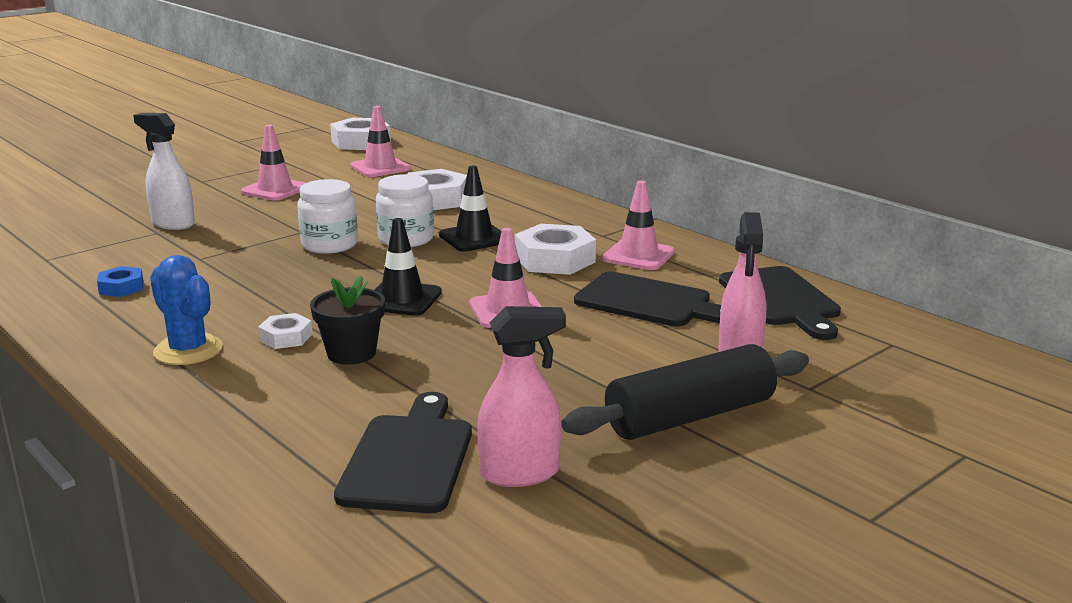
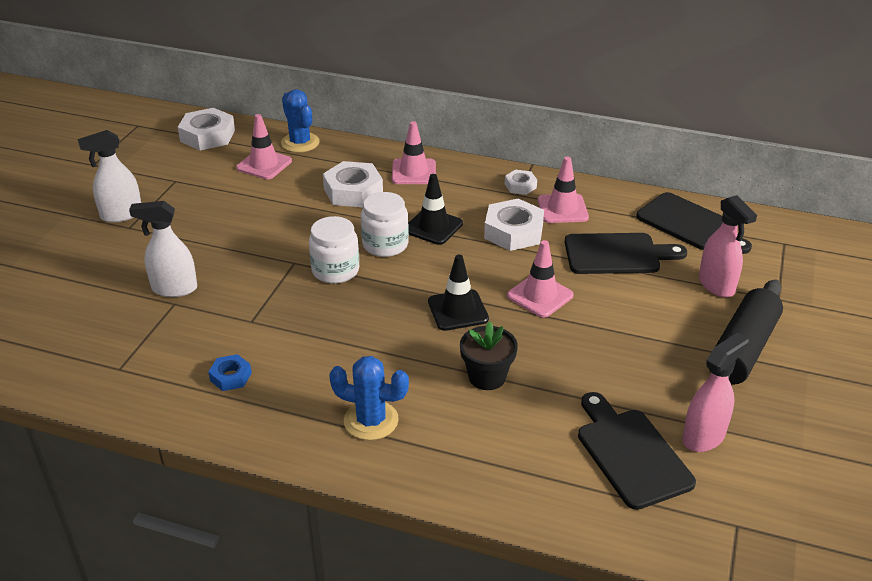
camera: 30 degrees left, 15 degrees up
(209, 173) = (121, 215): none -> white spray bottle
(275, 190) = (209, 219): pink traffic cone -> pink traffic cone (414, 172)
(286, 337) = (424, 380): white nut -> white nut (520, 186)
(436, 161) = (300, 143): none -> blue cactus

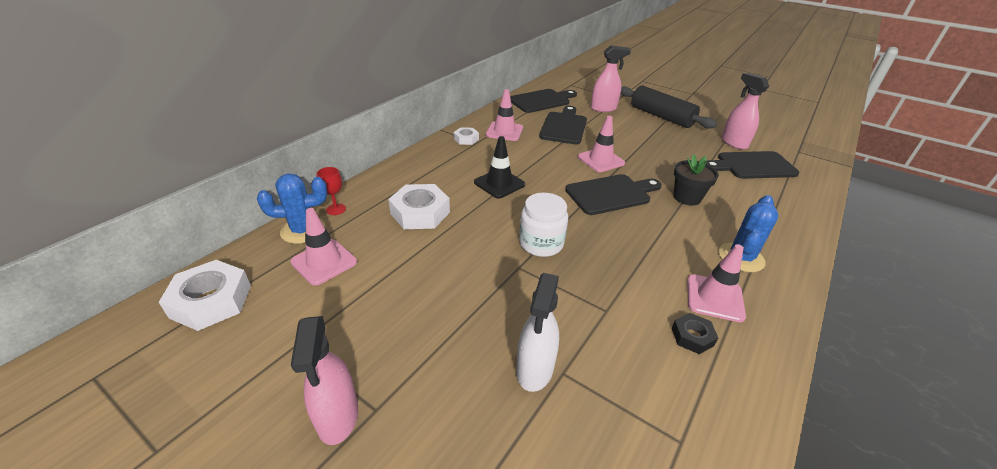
camera: 75 degrees left, 0 degrees up
(121, 215) = (338, 417): white spray bottle -> pink spray bottle
(231, 377) = (692, 336): blue nut -> black nut
(337, 148) = (336, 209): none -> red goblet
(385, 245) = (513, 210): white jar -> none
(414, 172) = (413, 177): pink traffic cone -> pink traffic cone (714, 298)
(458, 310) = (611, 194): black traffic cone -> black cutting board
(513, 232) = (523, 153): white nut -> none

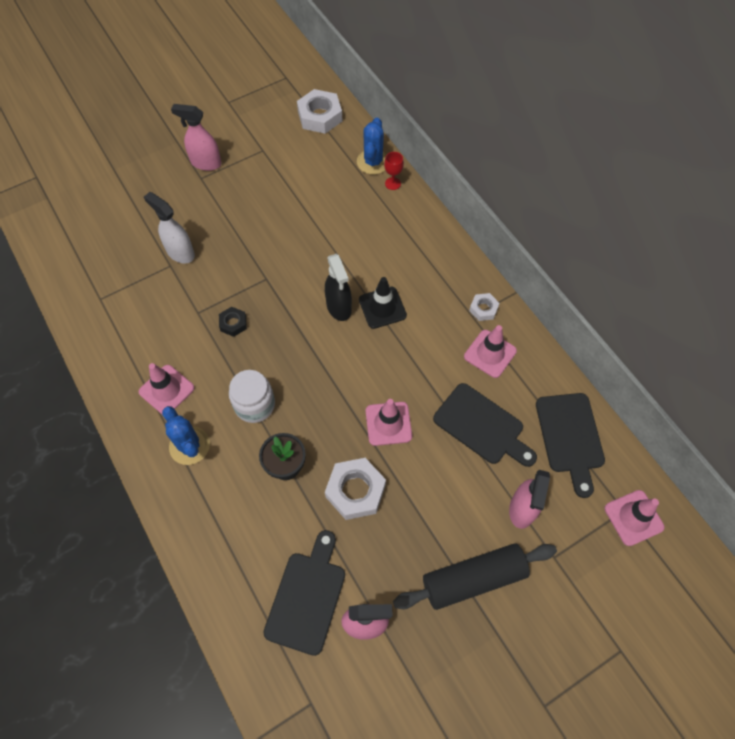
camera: 115 degrees right, 25 degrees up
(324, 262) = (330, 170): pink traffic cone -> pink traffic cone (633, 518)
(420, 213) = (363, 236): white nut -> white nut (355, 491)
(517, 207) = (339, 307): none -> black spray bottle
(541, 243) = (283, 304): white jar -> white jar (254, 405)
(611, 194) = (323, 396): black cutting board -> none
(692, 336) = (148, 350): black nut -> black nut (233, 323)

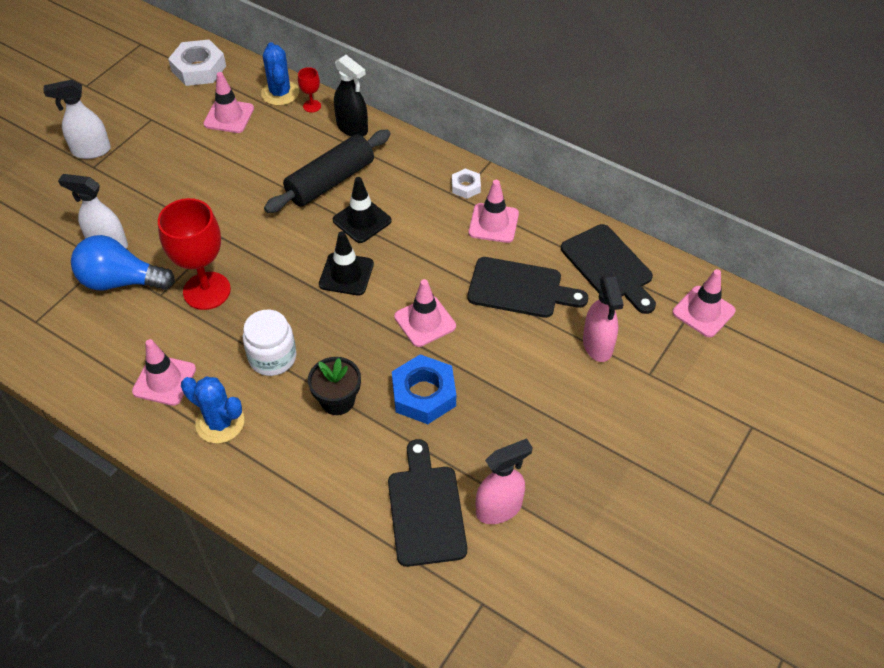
camera: 25 degrees left, 10 degrees down
(175, 289) = (121, 281): none -> blue light bulb
(205, 163) = (91, 151): pink spray bottle -> white spray bottle
(233, 323) = (207, 291): black nut -> red goblet
(323, 169) = (229, 116): none -> pink traffic cone
(339, 307) = (315, 236): black spray bottle -> black spray bottle (352, 128)
(346, 353) = (346, 274): none -> black traffic cone
(355, 491) = (424, 394): white nut -> blue nut
(473, 578) = (583, 423): black rolling pin -> black rolling pin (330, 181)

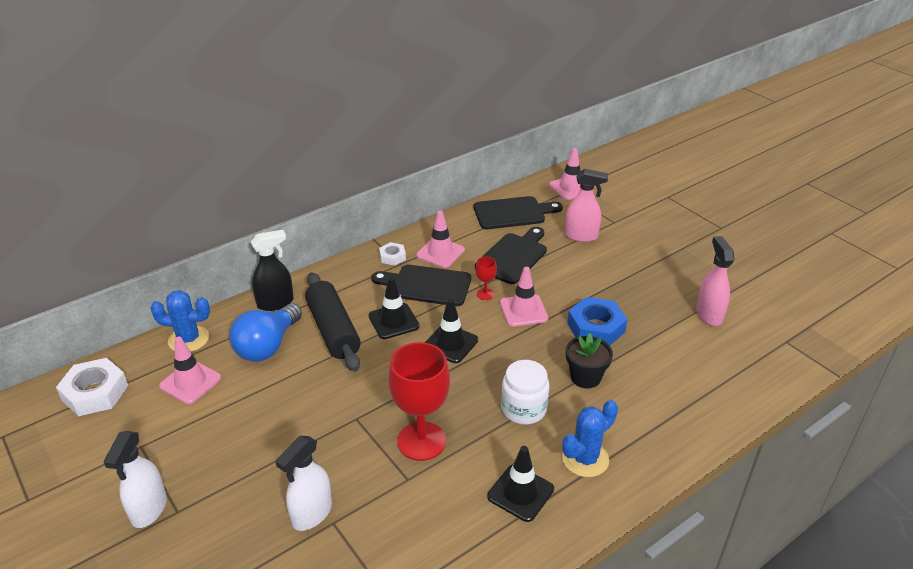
camera: 70 degrees left, 15 degrees down
(121, 281) = (372, 510): blue light bulb -> blue light bulb (268, 346)
(164, 380) = (520, 493): pink traffic cone -> black traffic cone
(312, 106) = (225, 322): red goblet -> red goblet (485, 294)
(426, 510) = (703, 351): black cutting board -> black cutting board (427, 285)

